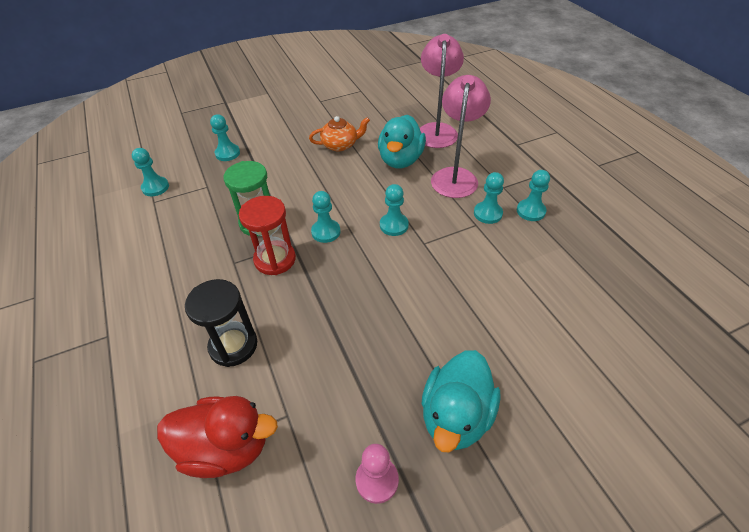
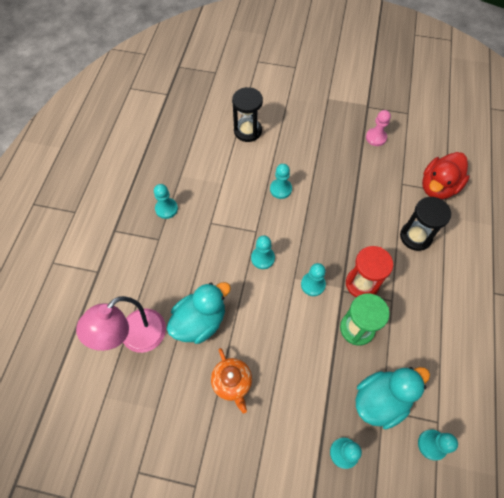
camera: 145 degrees left, 15 degrees up
(226, 447) = (438, 187): red duck -> red duck turned 90 degrees counterclockwise
(340, 145) = (232, 382): orange teapot -> orange teapot turned 135 degrees counterclockwise
(455, 176) = (178, 273): pink lamp -> none
(456, 416) = (323, 138): turquoise duck -> turquoise duck (381, 400)
(487, 213) = (194, 225): turquoise pawn -> turquoise pawn (280, 189)
(564, 351) = (247, 131): none -> black hourglass

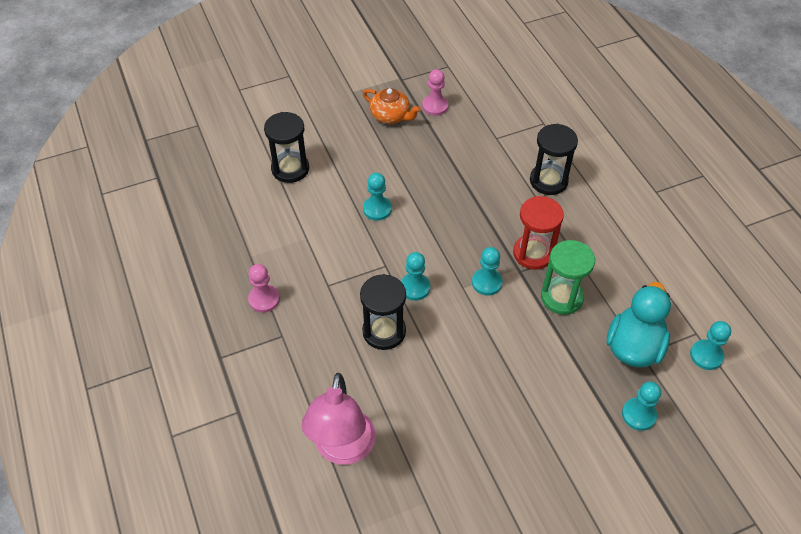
camera: 35 degrees left, 10 degrees down
(166, 209) = (264, 299): turquoise pawn -> pink pawn
(200, 321) = (400, 388): turquoise duck -> none
(220, 276) = (384, 331): none -> black hourglass
(232, 382) = (483, 424): orange teapot -> orange teapot (391, 116)
(438, 187) = (533, 123): red duck -> none

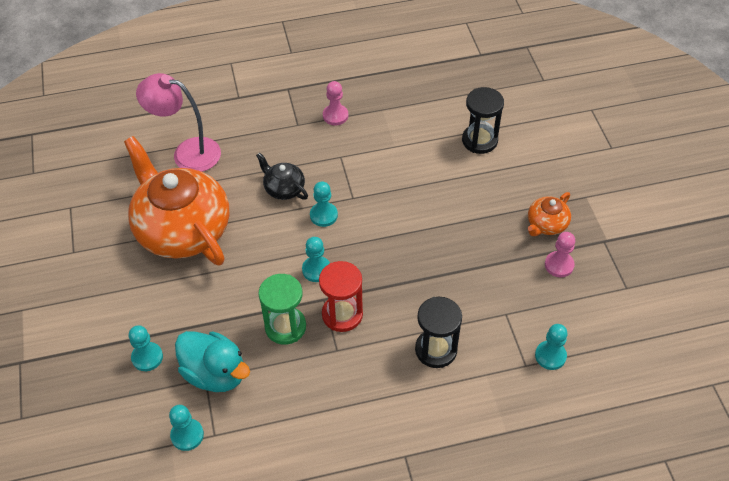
camera: 100 degrees right, 0 degrees up
(377, 209) = (420, 199): turquoise pawn -> turquoise pawn (550, 356)
(384, 331) = (284, 188): black hourglass -> black teapot
(464, 424) = (182, 229): none -> orange teapot

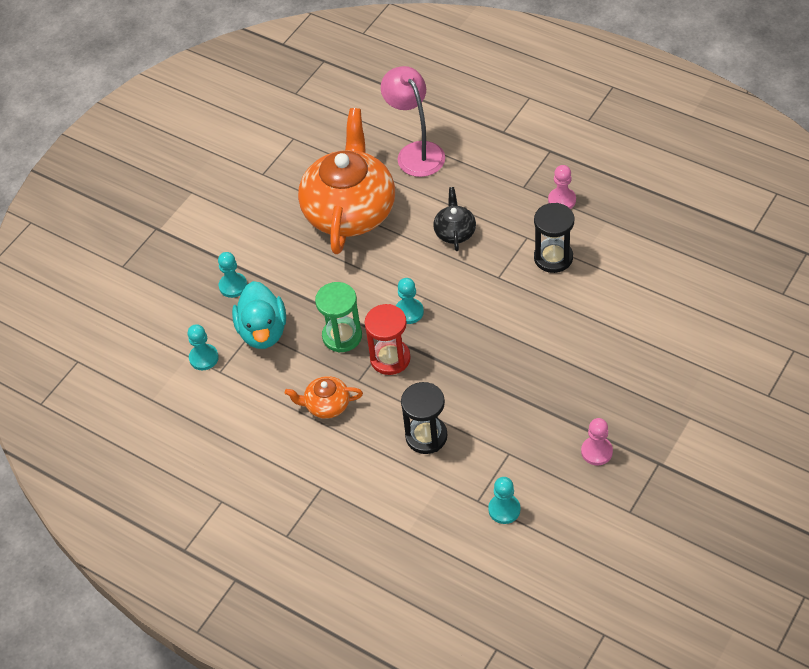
camera: 50 degrees right, 0 degrees up
(323, 215) = (460, 275): turquoise pawn -> none
(479, 140) = (657, 305): black hourglass -> black hourglass (553, 258)
(546, 224) = (627, 413): orange teapot -> orange teapot (326, 405)

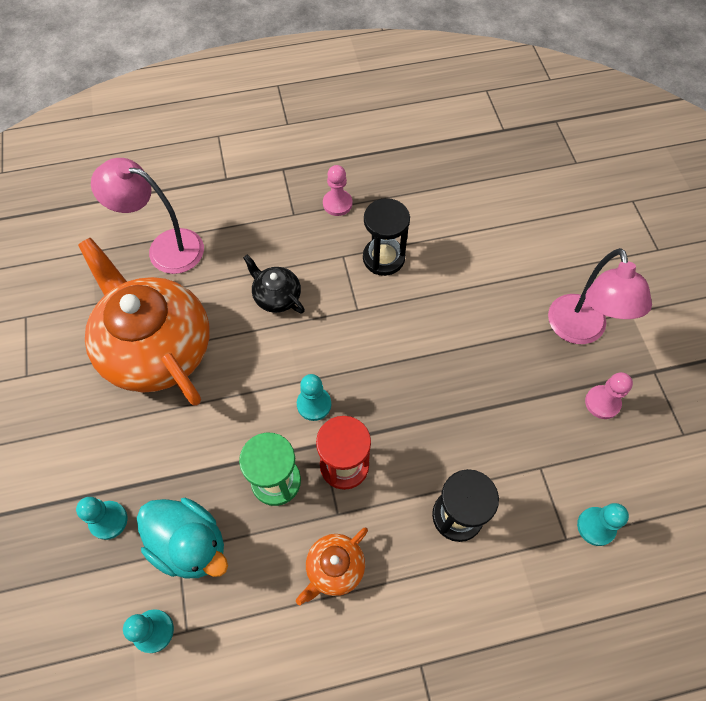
camera: 50 degrees left, 10 degrees up
(636, 400) = (579, 331): none -> pink lamp

